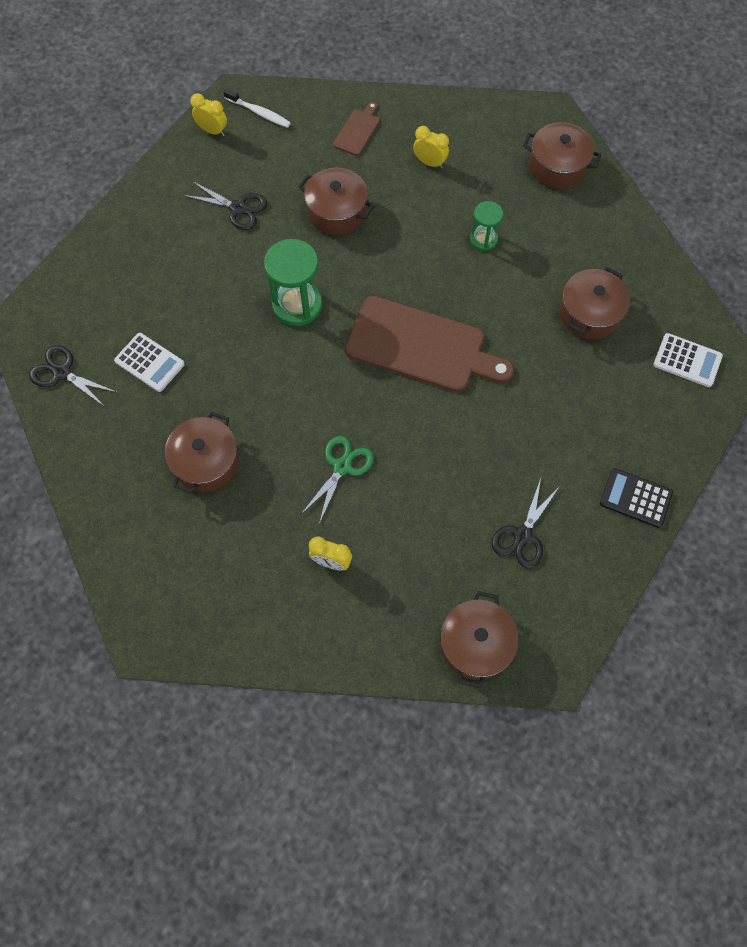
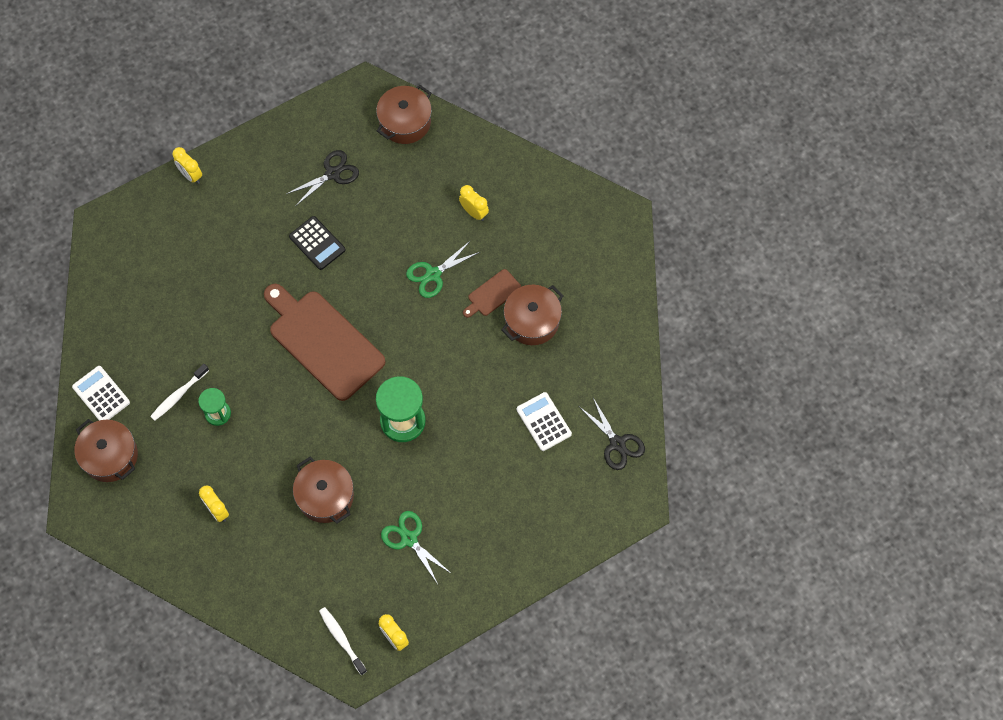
camera: 155 degrees left, 0 degrees up
(238, 208) = (409, 539): black scissors -> green scissors
(357, 130) = (262, 575): brown cutting board -> brown cutting board (492, 294)
(532, 239) = (178, 395): none -> white toothbrush
(589, 313) = (176, 311): brown pot -> none
(635, 498) = (238, 164): black calculator -> black calculator (317, 243)
(679, 461) = (191, 175): none -> yellow clock
(687, 360) = (130, 242): white calculator -> white calculator (101, 395)

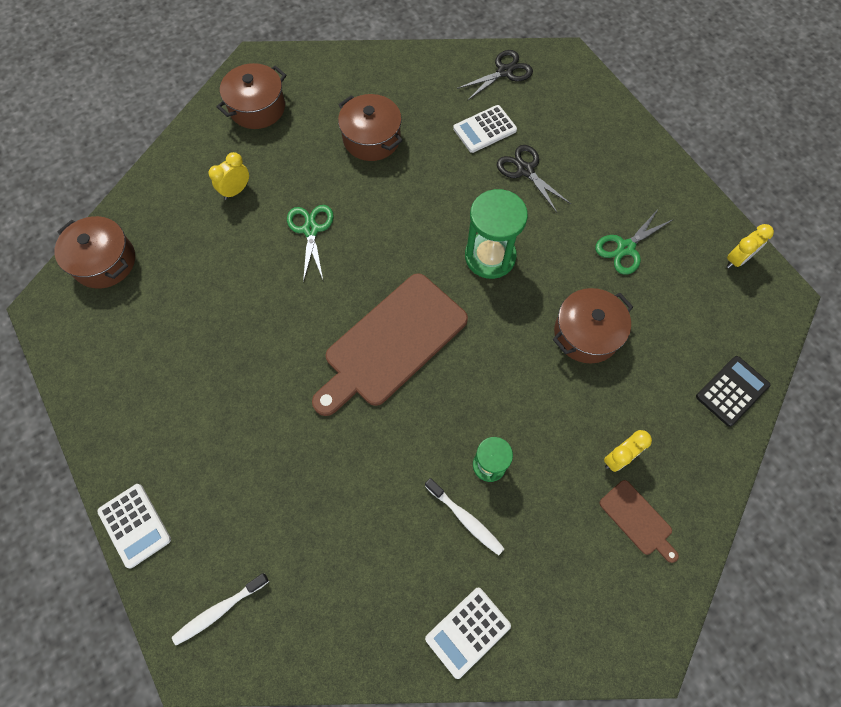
camera: 90 degrees left, 0 degrees up
(110, 456) = (557, 609): brown pot -> brown pot (257, 108)
(191, 175) = (134, 525): yellow clock -> white calculator
(317, 243) = (258, 355): black calculator -> black calculator (732, 391)
(332, 173) = (162, 340): black scissors -> black scissors (525, 170)
(341, 639) = (749, 311): white toothbrush -> white toothbrush (219, 610)
(433, 274) = (310, 229): green scissors -> green scissors turned 150 degrees counterclockwise
(492, 294) = (338, 173): brown cutting board -> brown cutting board (637, 519)

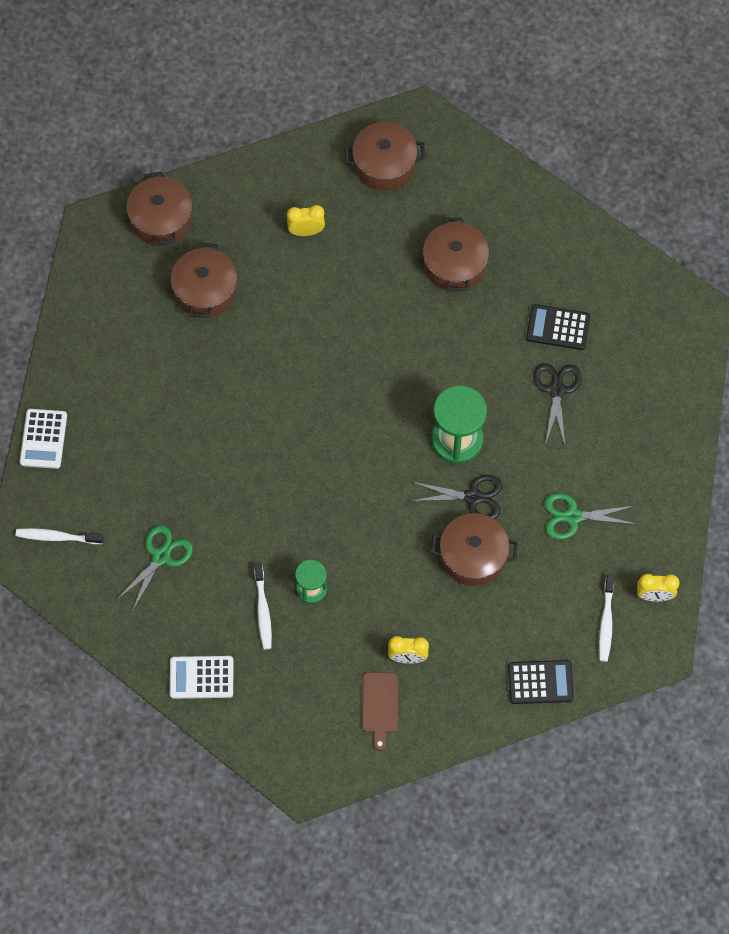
camera: 40 degrees right, 0 degrees up
(188, 290) = (205, 291): none -> brown pot
(310, 229) = (337, 310): green scissors -> green scissors (161, 556)
(392, 343) = (320, 449): brown cutting board -> none
(484, 129) = (558, 327): white calculator -> black calculator
(505, 71) = (629, 285): black scissors -> black scissors (473, 497)
(727, 305) = (606, 622): none -> white toothbrush

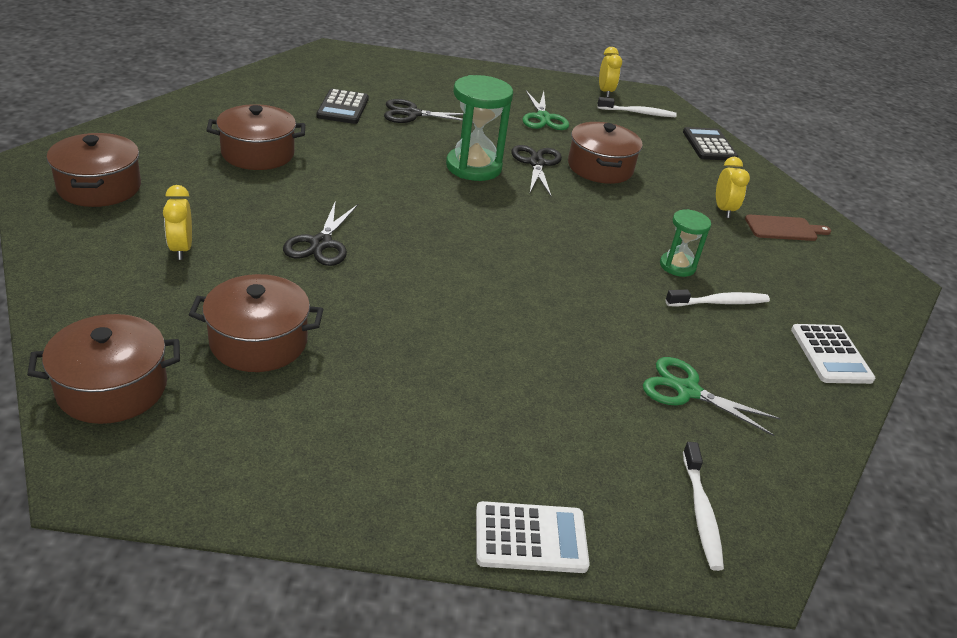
camera: 100 degrees left, 30 degrees down
(321, 321) = (321, 244): none -> black scissors

